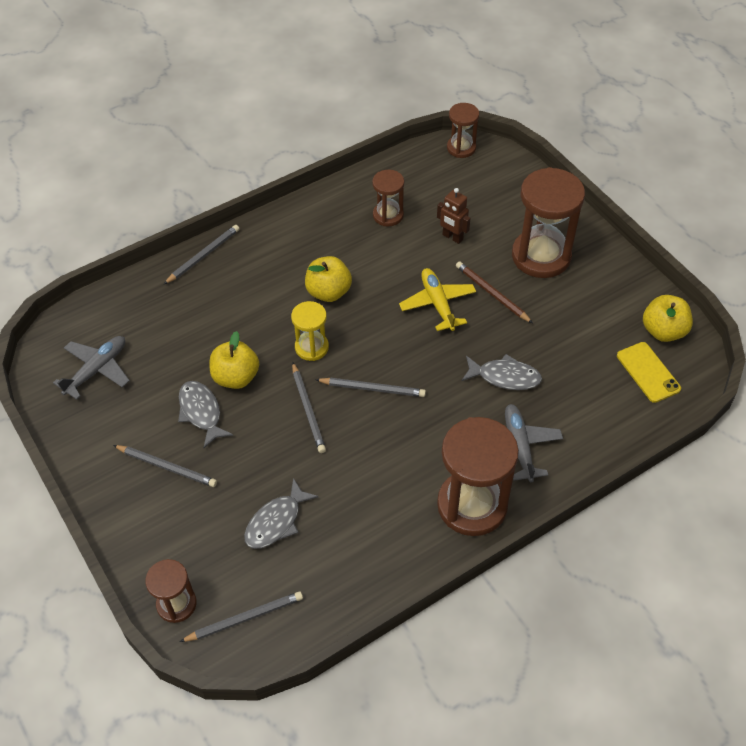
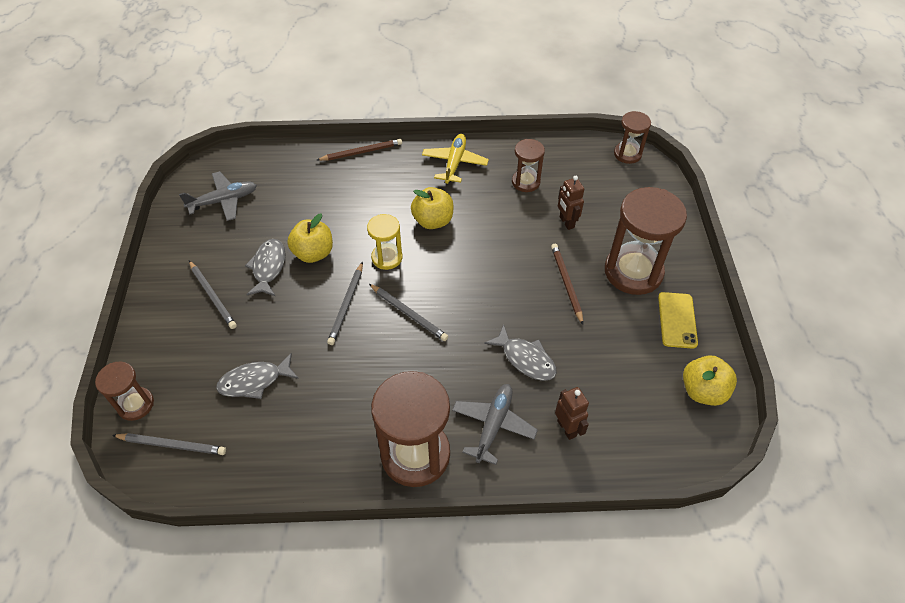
camera: 30 degrees right, 0 degrees up
(203, 255) = (361, 152): grey pencil -> brown pencil
(438, 304) = (513, 270): yellow plane -> yellow plane (455, 163)
(579, 417) = (567, 428): none -> brown robot
(648, 372) = (661, 421): yellow phone -> yellow phone (677, 320)

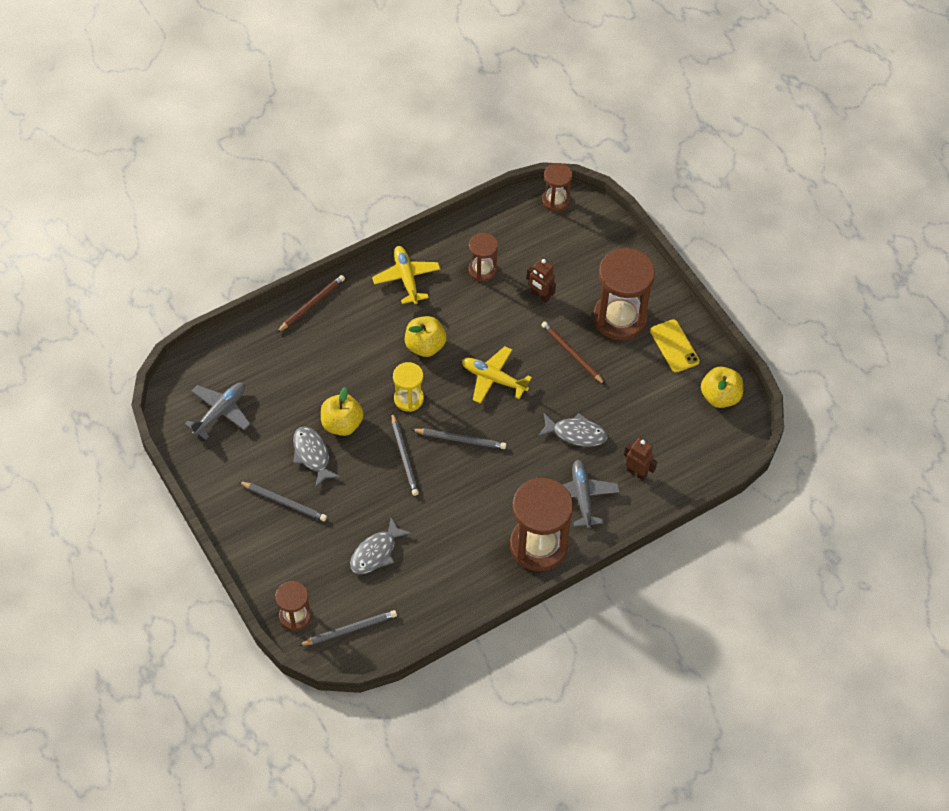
camera: 30 degrees left, 5 degrees up
(476, 273) = (493, 379): none -> yellow plane

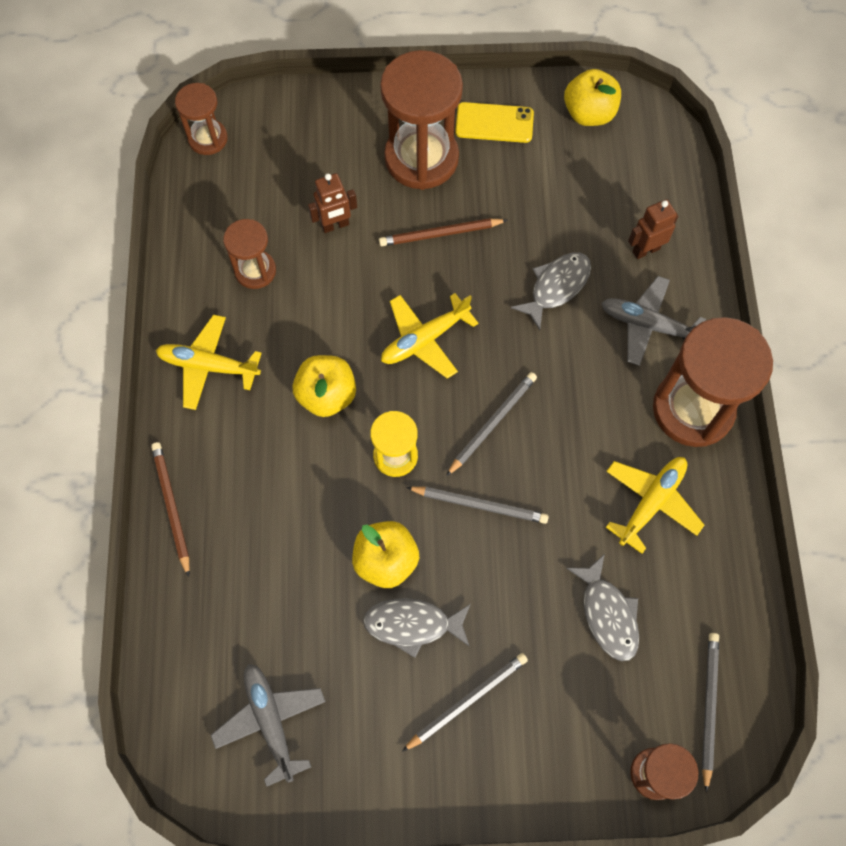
camera: 60 degrees left, 10 degrees up
(461, 547) = (651, 502): none -> yellow plane

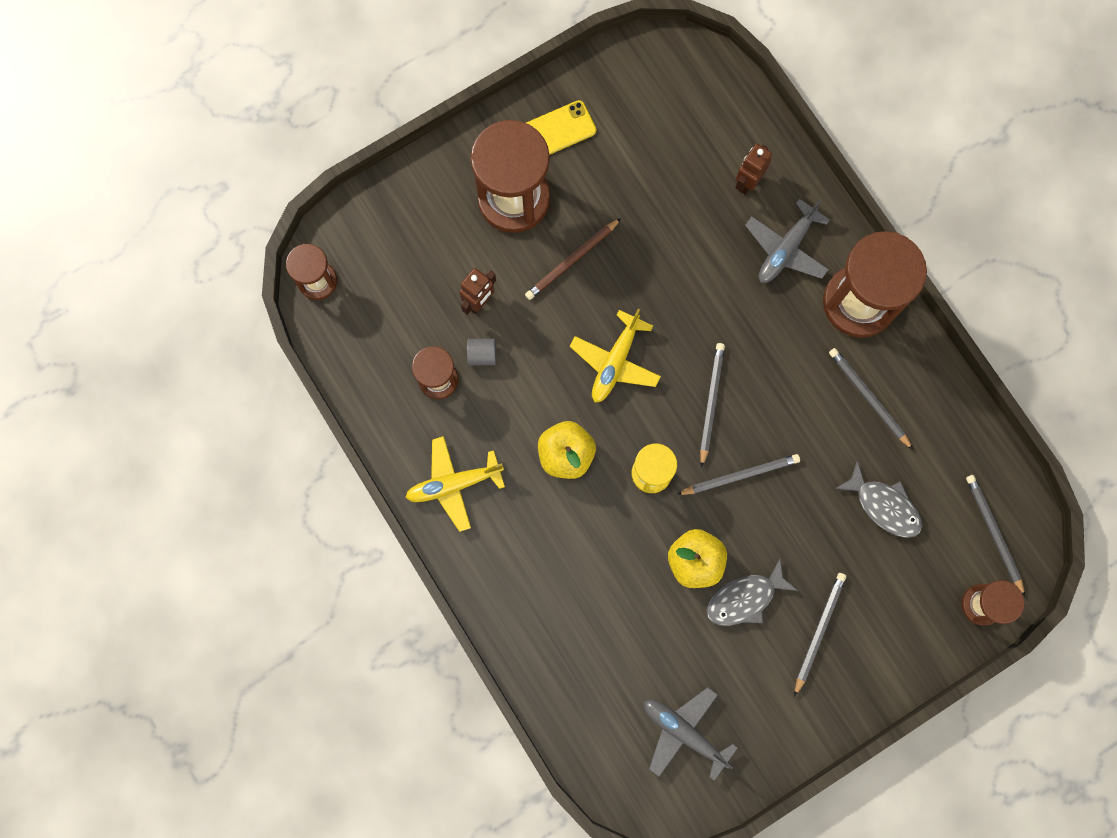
camera: 30 degrees left, 10 degrees up
(171, 507) = (501, 616): brown pencil -> none
(308, 270) = (482, 355): none -> grey cylinder
(556, 287) = (694, 256): grey fish -> none
(589, 113) = (630, 78): yellow apple -> none
(648, 325) = (785, 249): grey plane -> grey plane turned 45 degrees counterclockwise
(651, 502) = (868, 398): yellow plane -> grey pencil

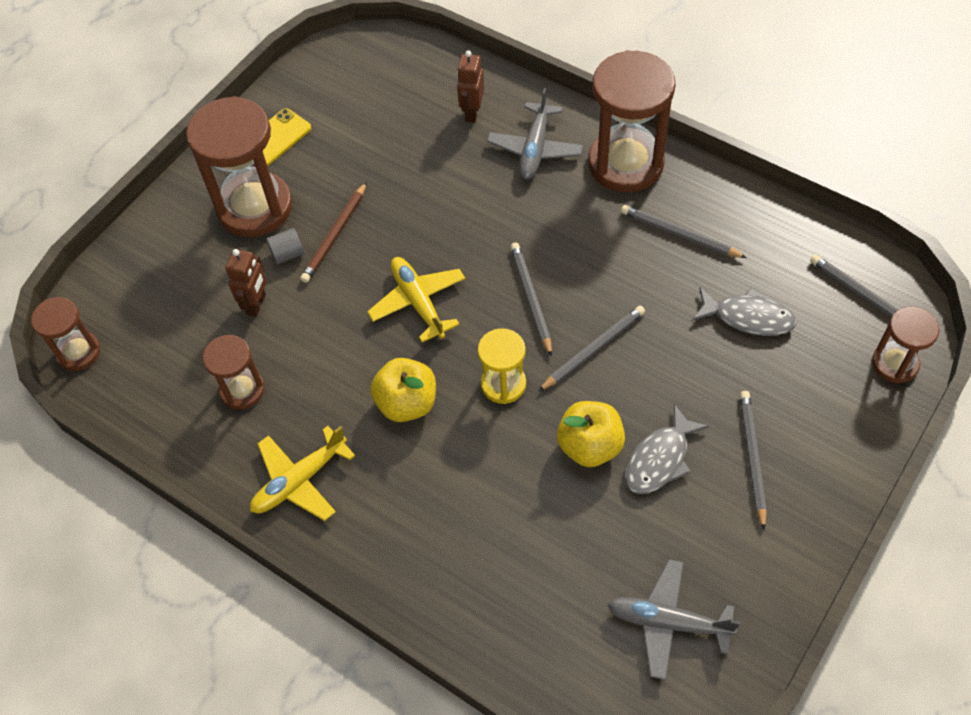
camera: 20 degrees left, 20 degrees down
(482, 355) = (279, 349): grey cylinder -> grey cylinder (287, 254)
(615, 362) = (418, 302): yellow plane -> yellow plane turned 150 degrees clockwise

